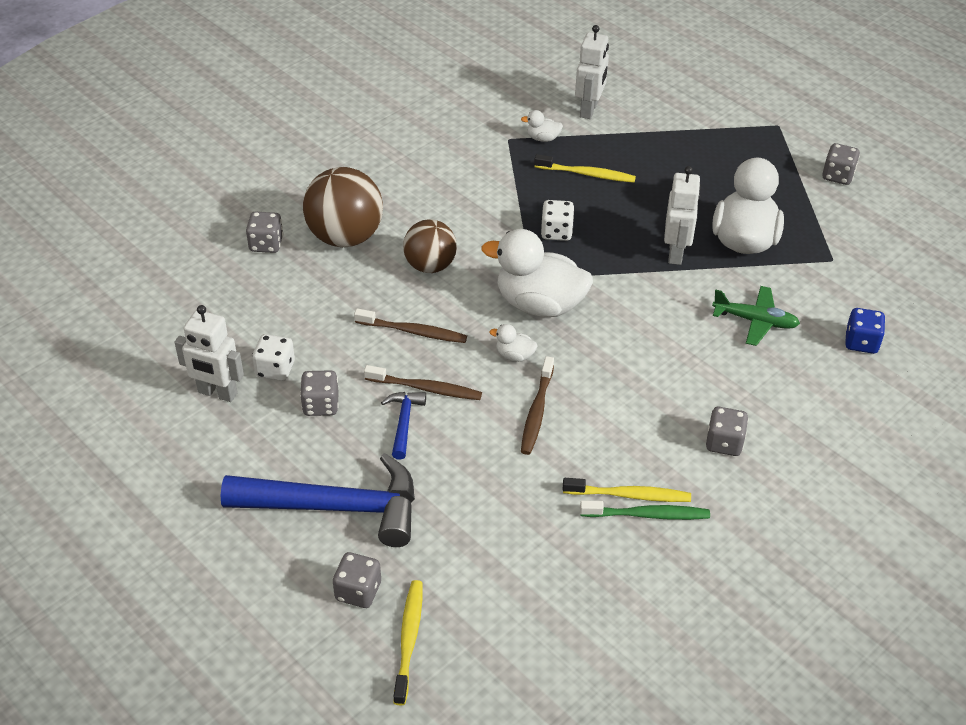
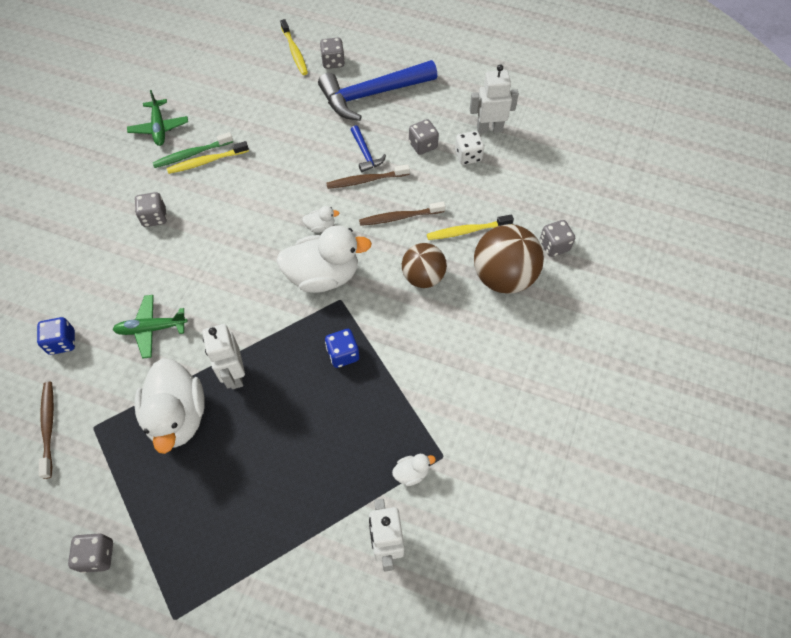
camera: 155 degrees right, 15 degrees up
(537, 411) = (286, 192): brown toothbrush -> brown toothbrush (48, 427)
(556, 232) = (343, 354): white dice -> blue dice
(587, 174) = (347, 440): yellow toothbrush -> yellow toothbrush (467, 231)
(685, 579) = (159, 128): none -> green plane

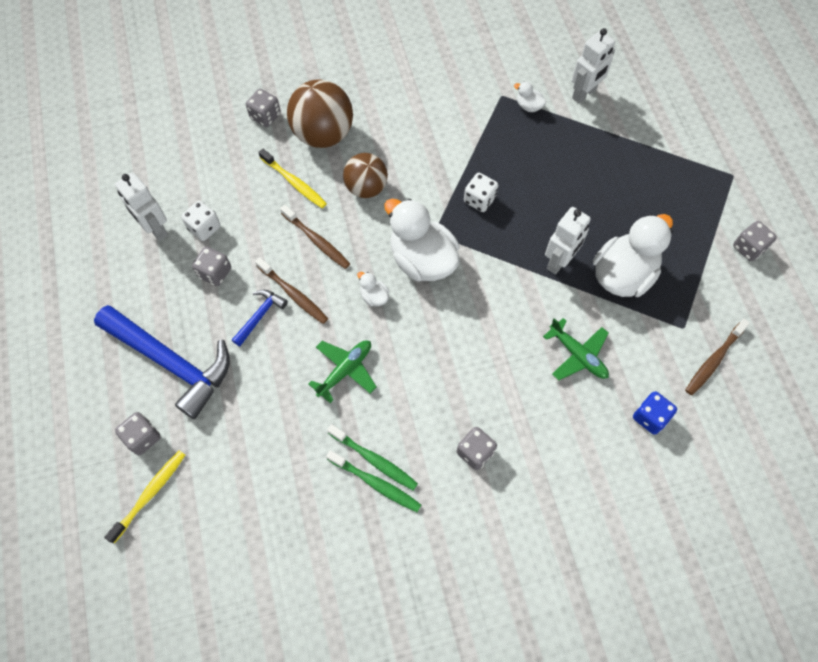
camera: 125 degrees left, 5 degrees up
(159, 128) = (365, 552): green plane -> green plane (345, 370)
(206, 161) = (374, 460): yellow toothbrush -> green toothbrush
(343, 354) = (479, 200): blue dice -> white dice

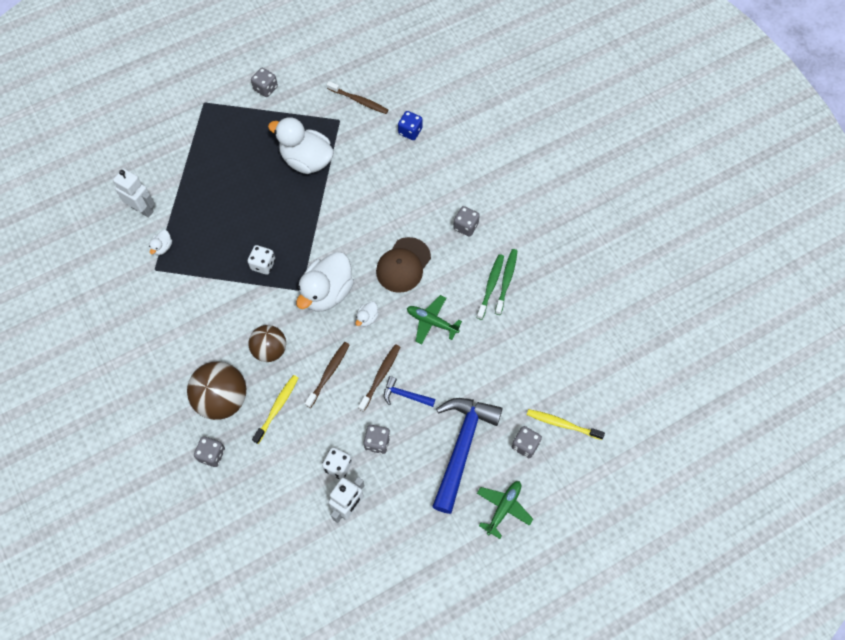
camera: 105 degrees left, 0 degrees up
(436, 356) = (403, 265): none -> brown cap
(559, 262) = (306, 201): white robot -> none
(578, 355) = (377, 178): green plane -> green plane (503, 508)

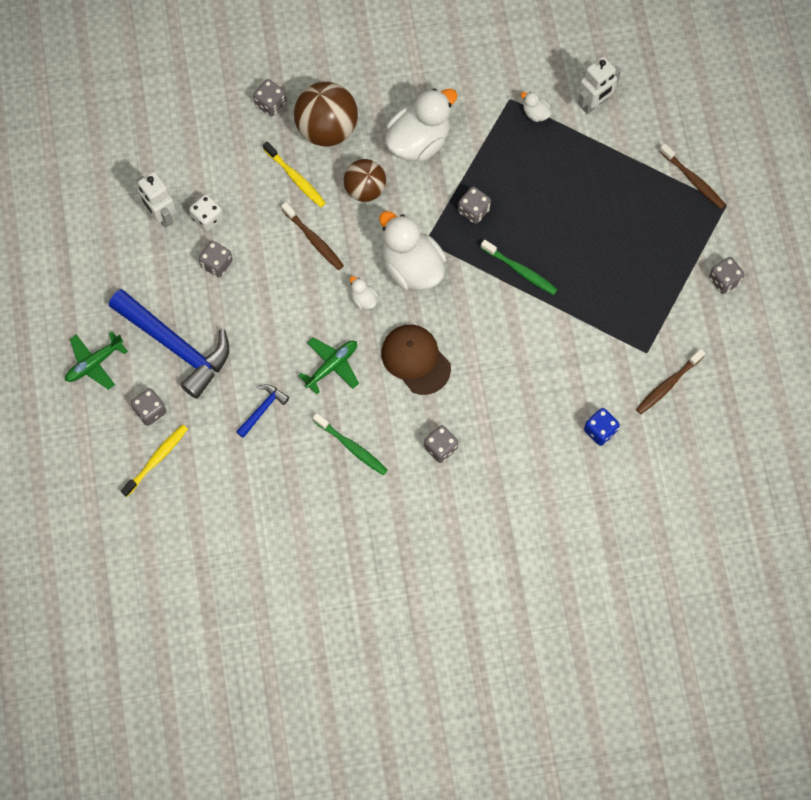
camera: 110 degrees right, 5 degrees up
(263, 264) = (473, 210): white dice -> grey dice
(306, 160) = (599, 297): white duck -> white duck (419, 141)
(380, 376) = (289, 291): brown toothbrush -> brown toothbrush (693, 180)
(405, 395) = (257, 309): blue hammer -> blue hammer (262, 409)
(503, 508) = (94, 363): green plane -> green plane turned 90 degrees clockwise
(506, 281) = (351, 467): green toothbrush -> green toothbrush (520, 270)

